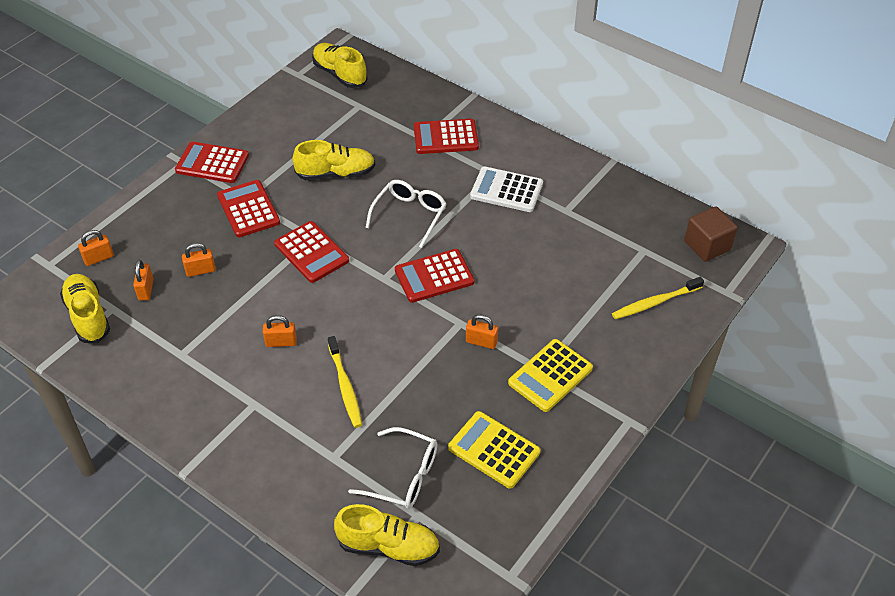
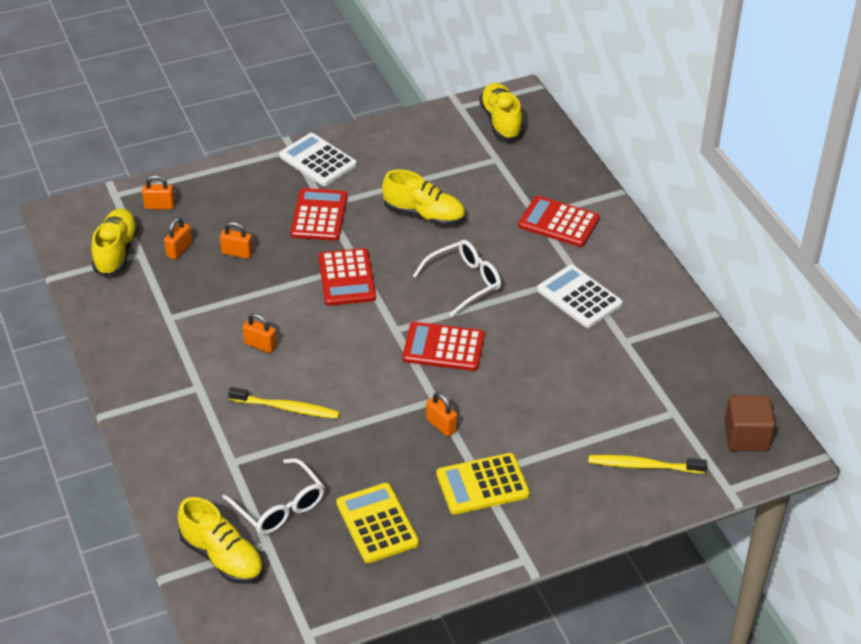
camera: 30 degrees right, 5 degrees down
(212, 163) = (317, 160): red calculator -> white calculator
(345, 387) = (287, 408): yellow toothbrush -> yellow toothbrush turned 90 degrees counterclockwise

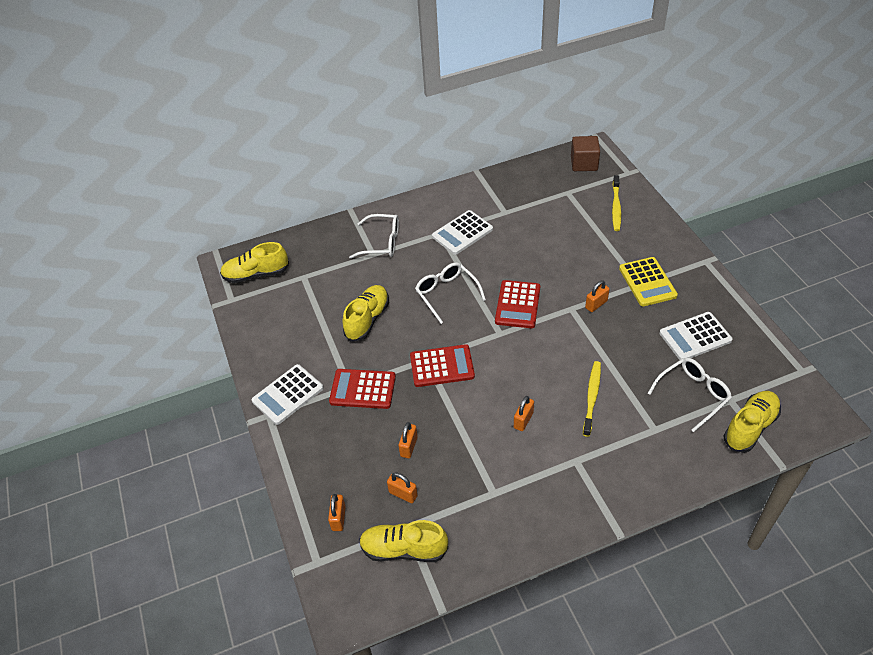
camera: 85 degrees left, 5 degrees up
(377, 523) = (695, 337): yellow calculator -> white calculator
(558, 222) = (382, 242): red calculator -> white glasses

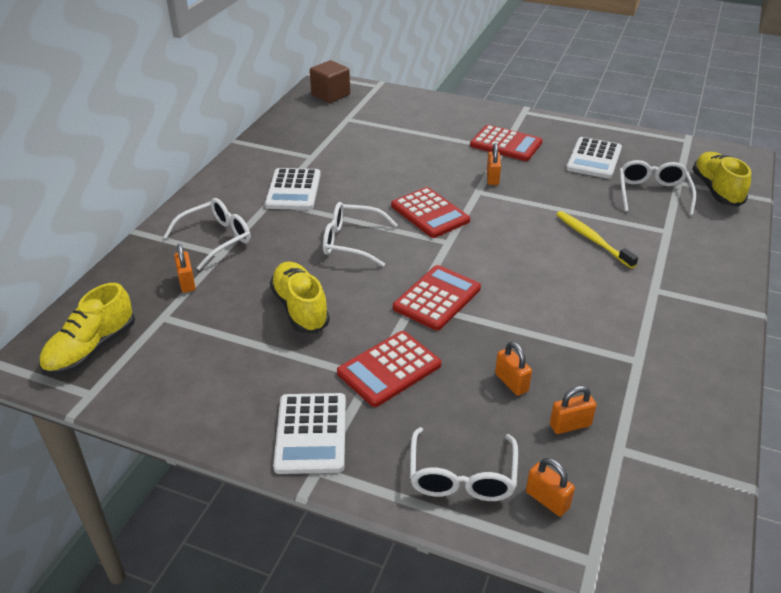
camera: 50 degrees left, 10 degrees down
(319, 473) = (462, 477): none -> white glasses
(404, 549) = (646, 470): yellow shoe -> none
(523, 420) = (571, 290): orange padlock -> orange padlock (187, 282)
(616, 207) = (403, 110): yellow toothbrush -> none
(647, 282) = (506, 144): yellow calculator -> red calculator

